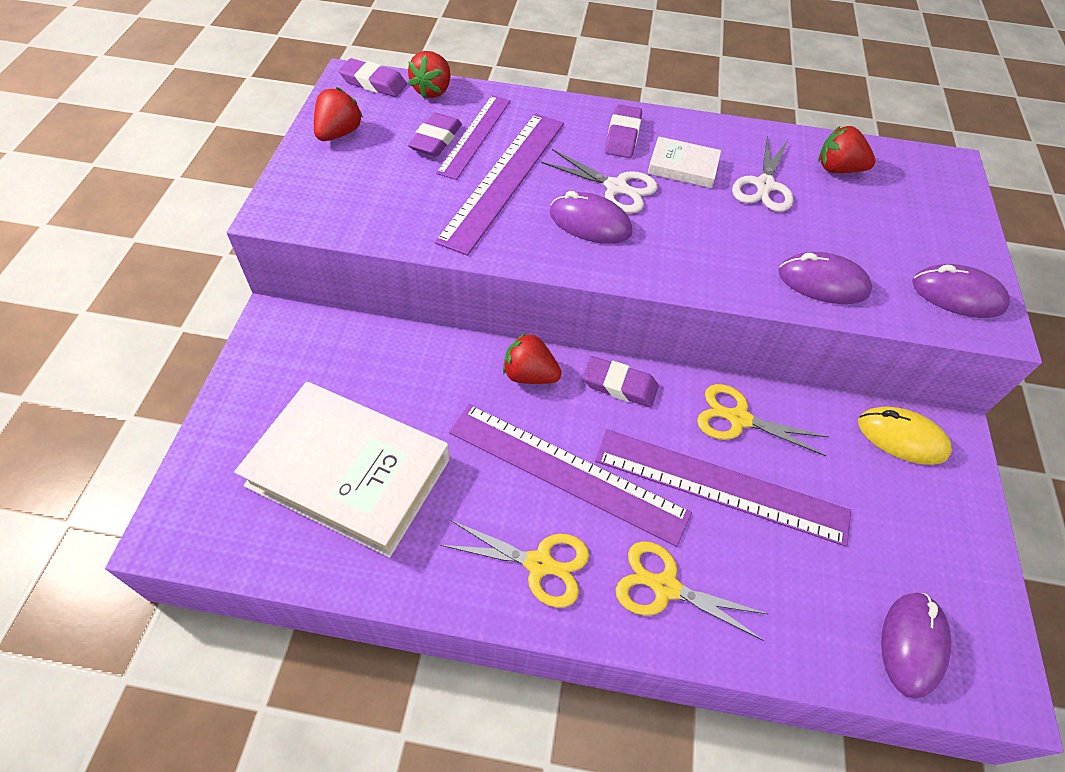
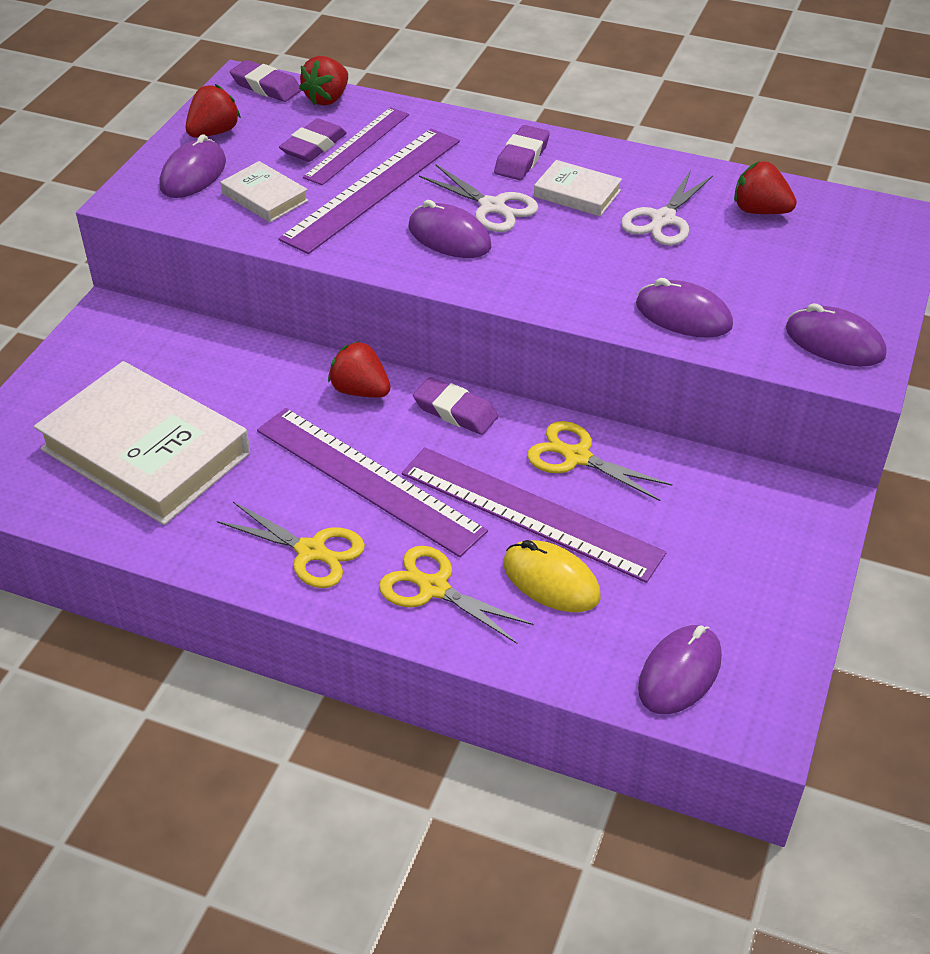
camera: 15 degrees right, 10 degrees down
(332, 180) = (193, 174): none -> purple mouse
(407, 197) = (265, 197): none -> white book
(901, 438) = (760, 497): yellow mouse -> yellow mouse (551, 580)

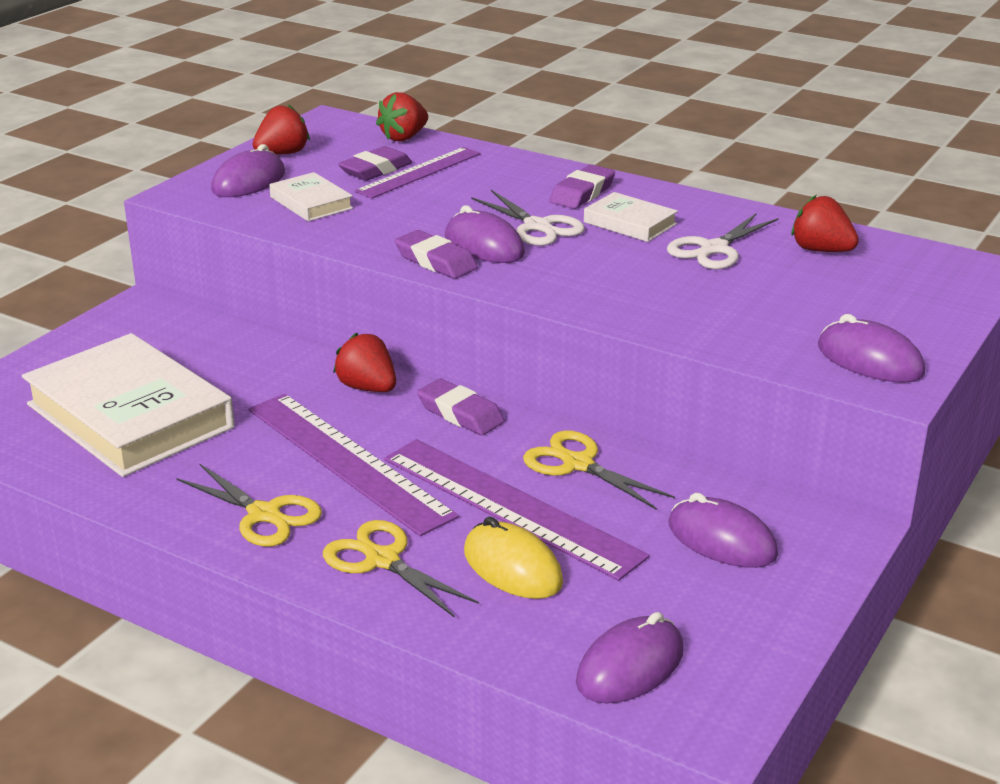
camera: 10 degrees right, 15 degrees down
(266, 87) = (348, 125): purple eraser -> purple eraser (436, 261)
(373, 189) = (421, 205): purple ruler -> none
(683, 315) = (709, 324): purple mouse -> purple mouse (722, 540)

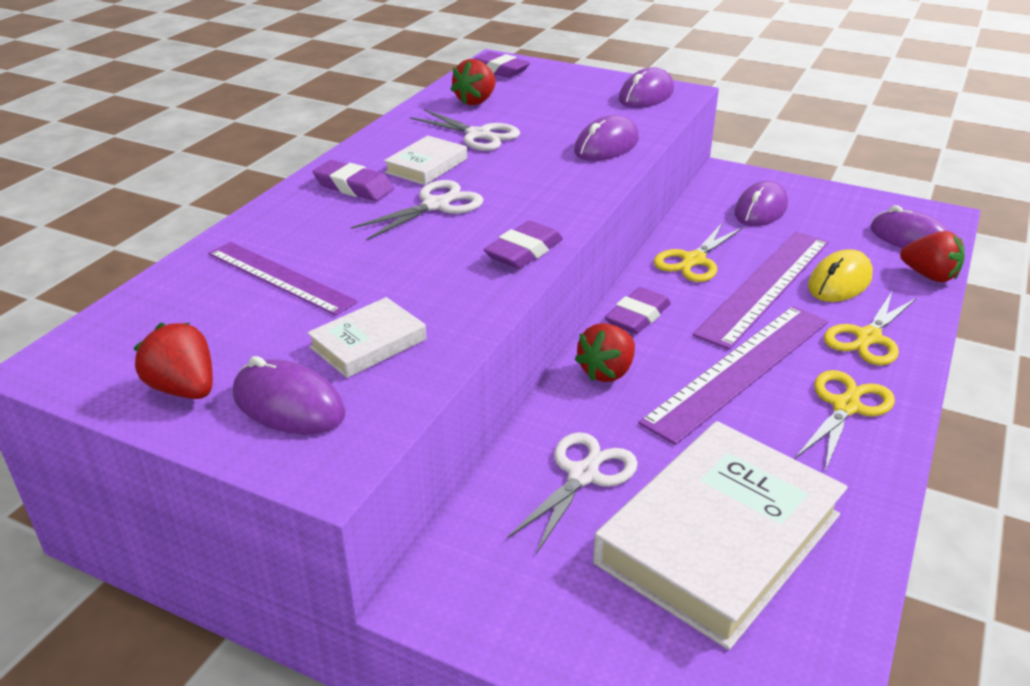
camera: 95 degrees left, 5 degrees up
(230, 365) = (583, 475): none -> white scissors
(375, 170) = (265, 307): purple eraser -> purple eraser (499, 70)
(404, 137) = (155, 296): red strawberry -> red strawberry (929, 276)
(484, 246) = (483, 229): purple mouse -> purple mouse (606, 146)

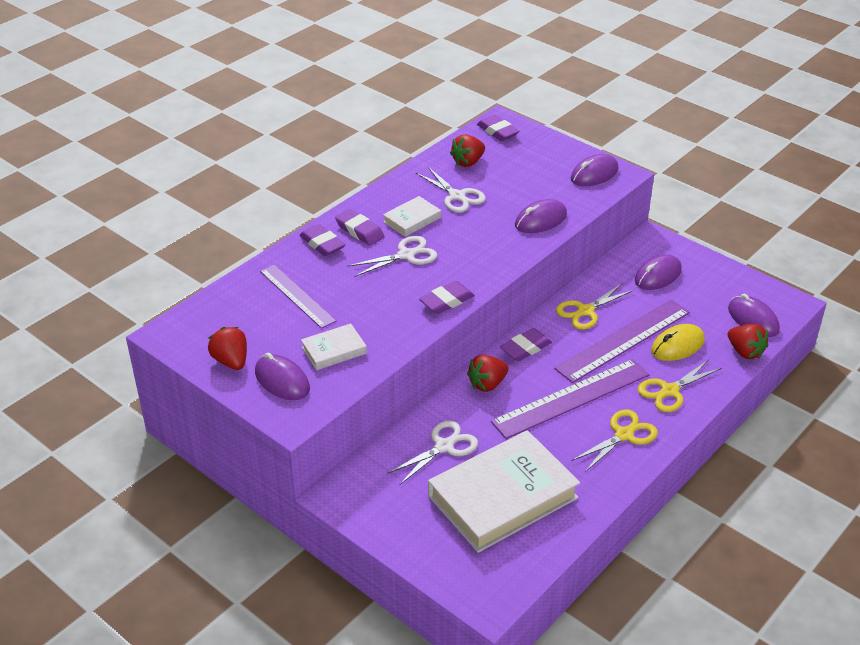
camera: 15 degrees right, 5 degrees up
(301, 208) = (322, 244): none -> purple eraser

